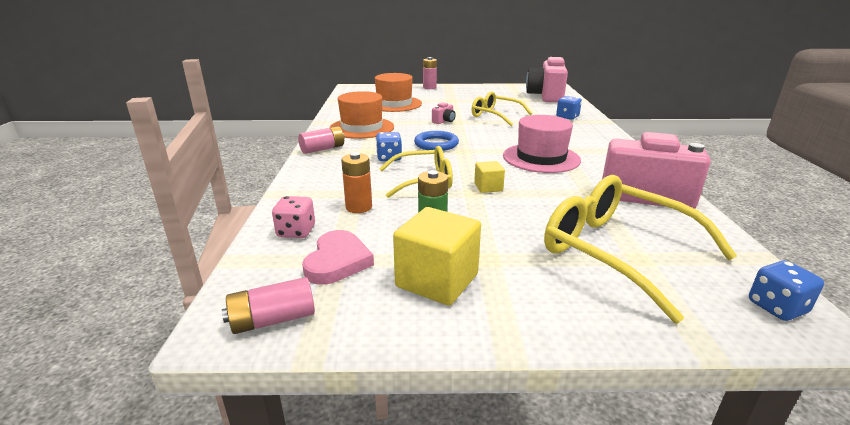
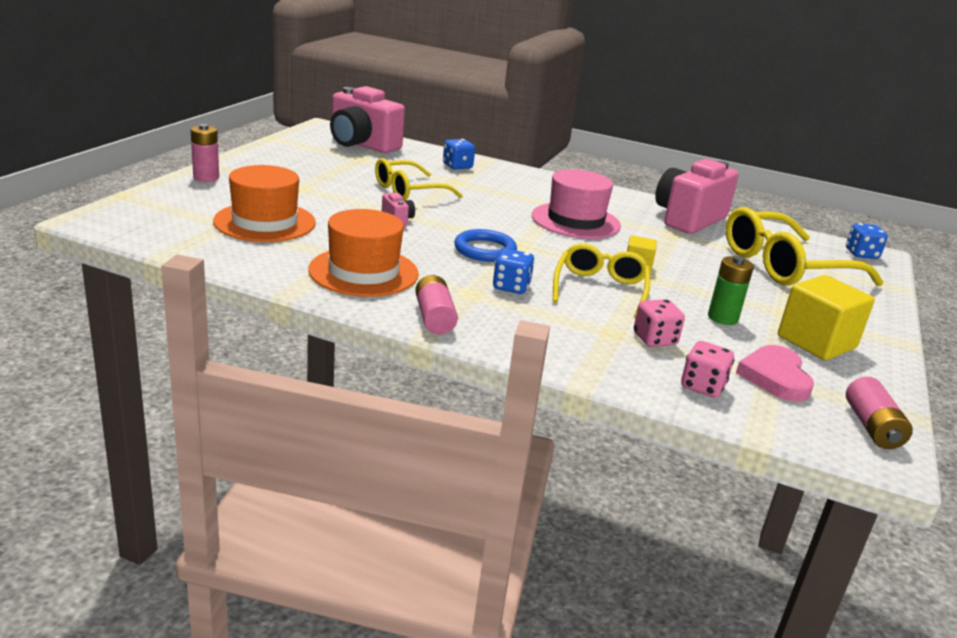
camera: 70 degrees left, 0 degrees up
(337, 261) = (775, 377): pink heart -> pink heart turned 120 degrees counterclockwise
(359, 207) = (654, 339): orange battery -> pink dice

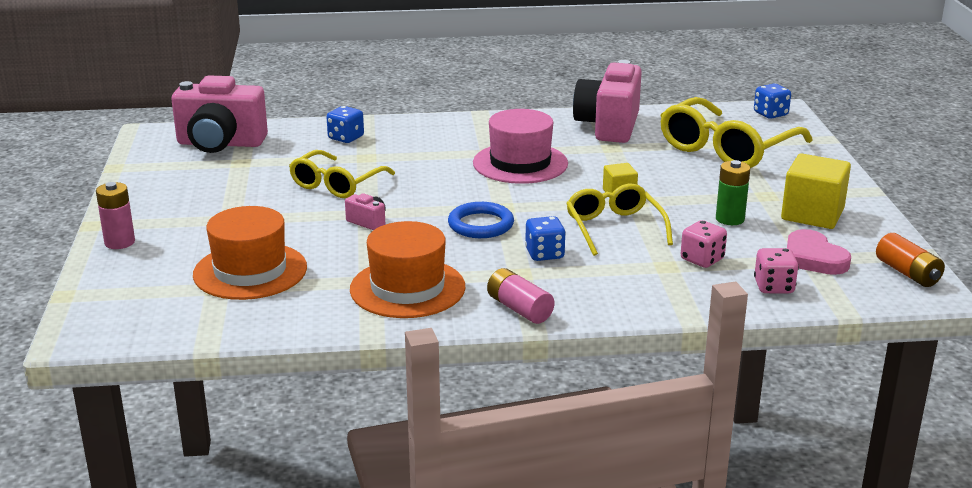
camera: 25 degrees left, 0 degrees up
(872, 427) = (908, 273): pink battery -> orange battery

